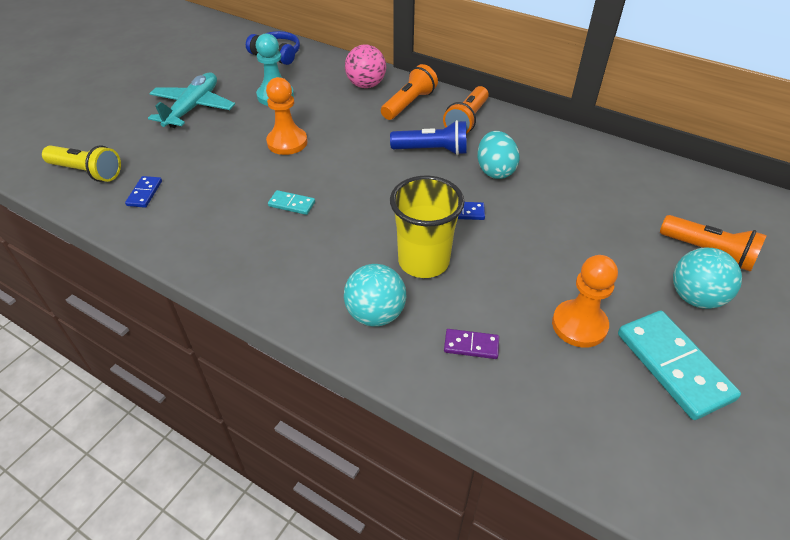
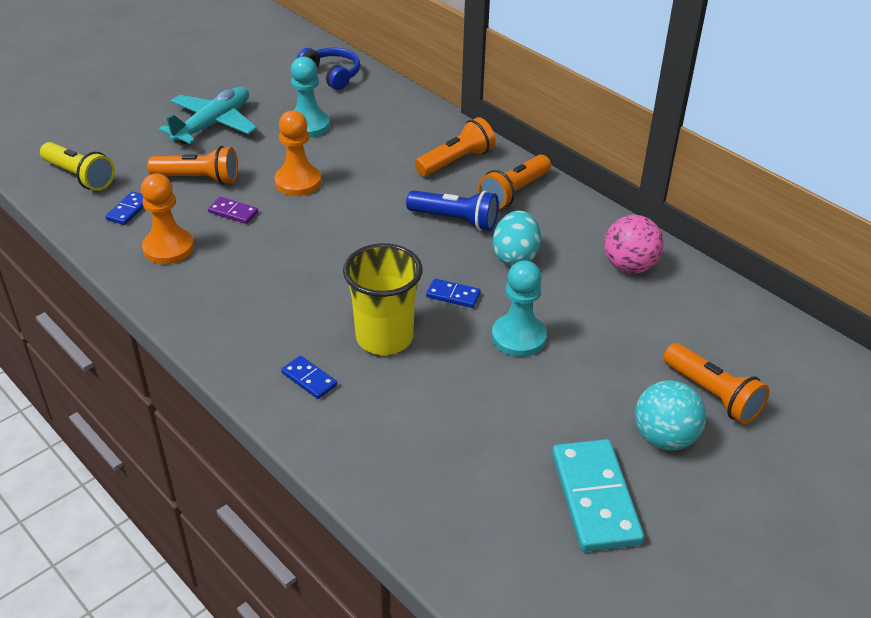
camera: 15 degrees right, 5 degrees down
(198, 155) = (198, 179): none -> orange flashlight
(292, 204) = (273, 250): turquoise domino -> none
(366, 85) = (417, 130): pink ball -> pink ball (629, 266)
(375, 314) = (309, 379): turquoise ball -> blue domino
(471, 345) = (391, 430): purple domino -> purple domino (233, 212)
(533, 237) = (518, 337): none -> turquoise pawn
(579, 325) = (516, 436): orange pawn -> orange pawn (168, 248)

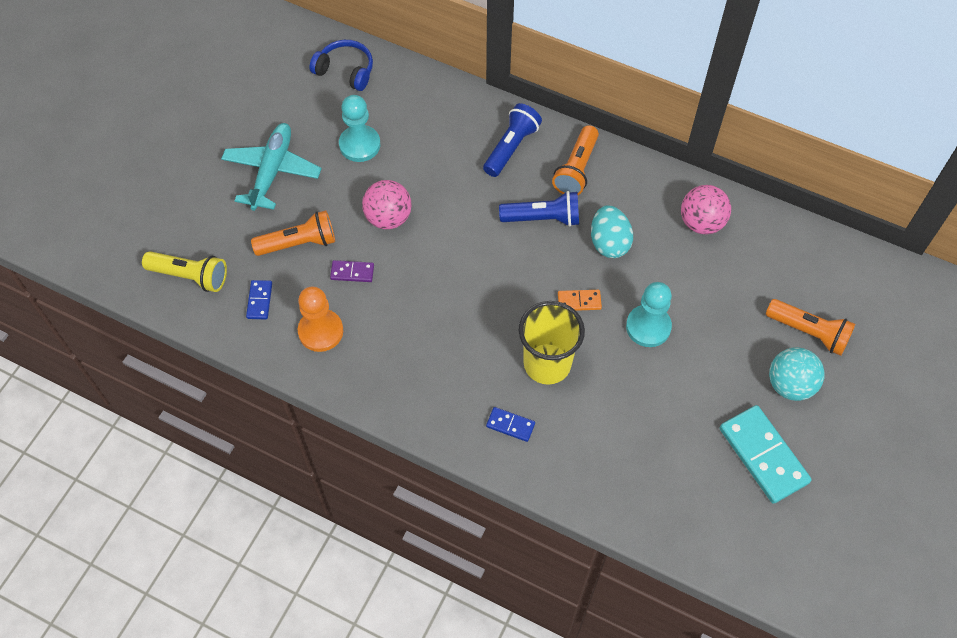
camera: 20 degrees left, 20 degrees up
(298, 182) = (388, 218): orange pawn -> pink ball
(453, 295) = (579, 301): blue domino -> orange domino
(456, 161) = (511, 147): orange flashlight -> blue flashlight

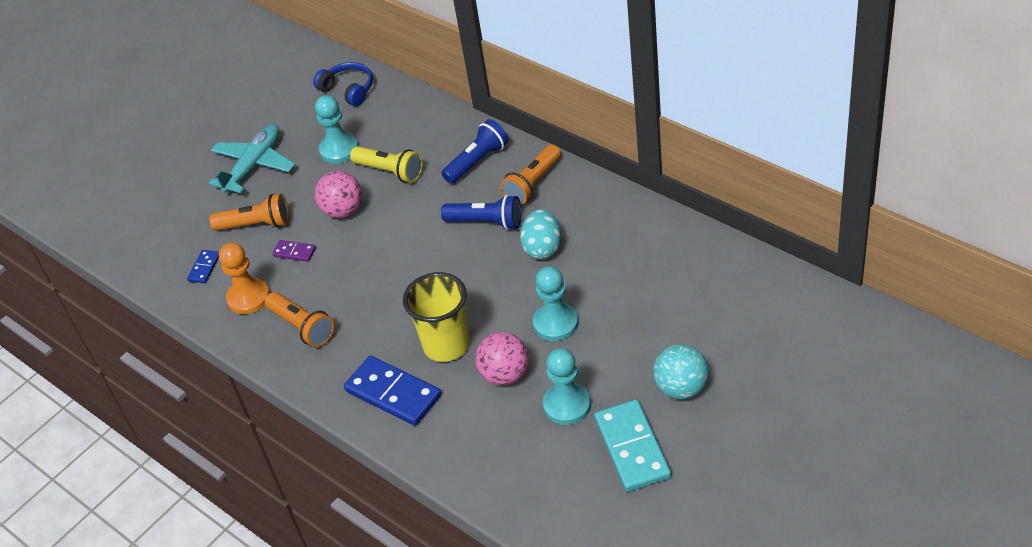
camera: 20 degrees right, 15 degrees down
(190, 276) = (152, 243): yellow flashlight -> yellow flashlight (390, 171)
(510, 425) = (393, 393): blue domino -> blue domino, size x2.05
(579, 301) = (496, 295): orange domino -> none
(687, 416) = (567, 405): none -> turquoise pawn
(701, 223) = (640, 238): pink ball -> pink ball (505, 375)
(809, 332) = (717, 343): orange flashlight -> orange flashlight (302, 327)

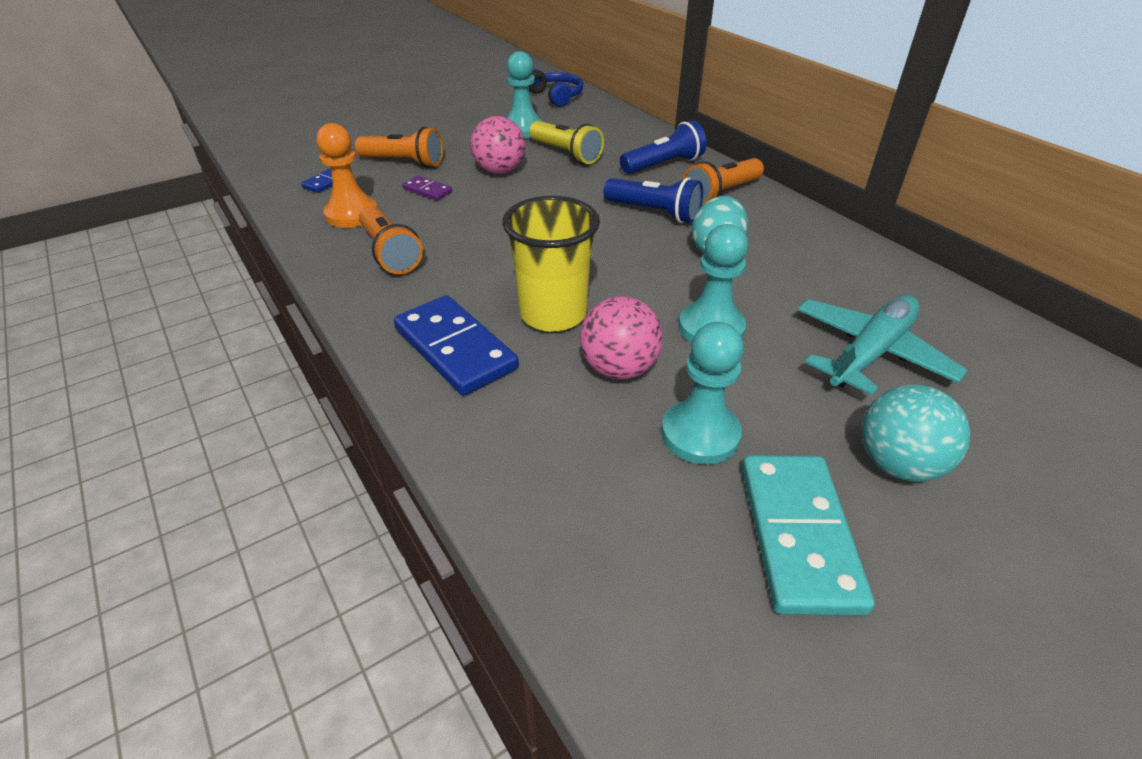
camera: 10 degrees right, 5 degrees down
(254, 165) = (434, 124): turquoise plane -> turquoise plane (870, 353)

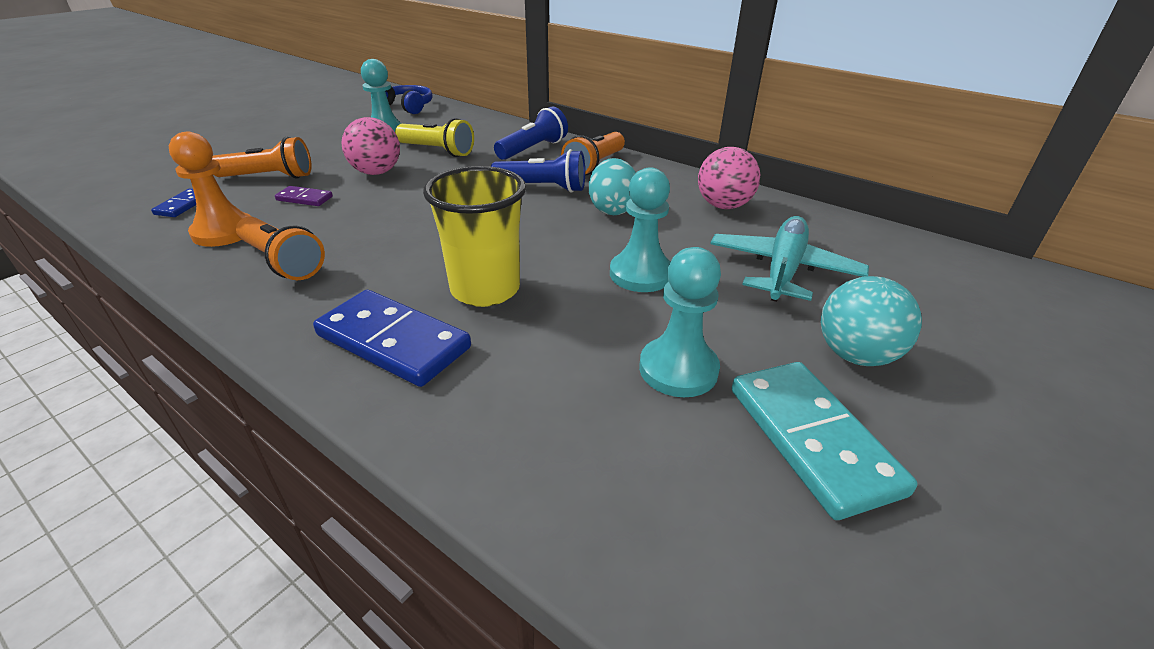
camera: 20 degrees left, 5 degrees down
(619, 369) = (573, 326): pink ball -> pink ball (723, 206)

